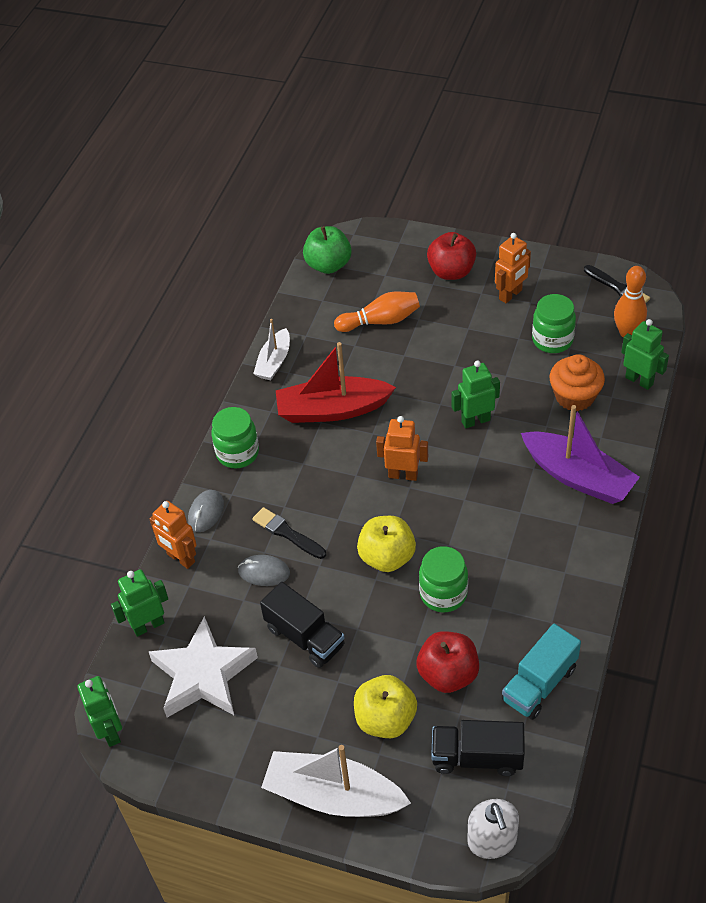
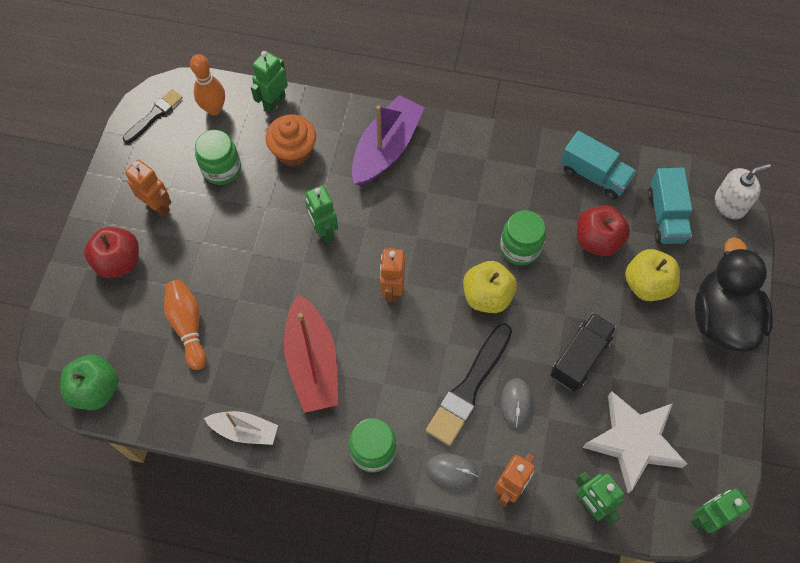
camera: 100 degrees left, 15 degrees up
(287, 533) = (469, 387): black brush -> black brush, size x1.65
(333, 796) = (722, 318): white boat -> black duck
(477, 757) = (666, 216): black truck -> turquoise truck

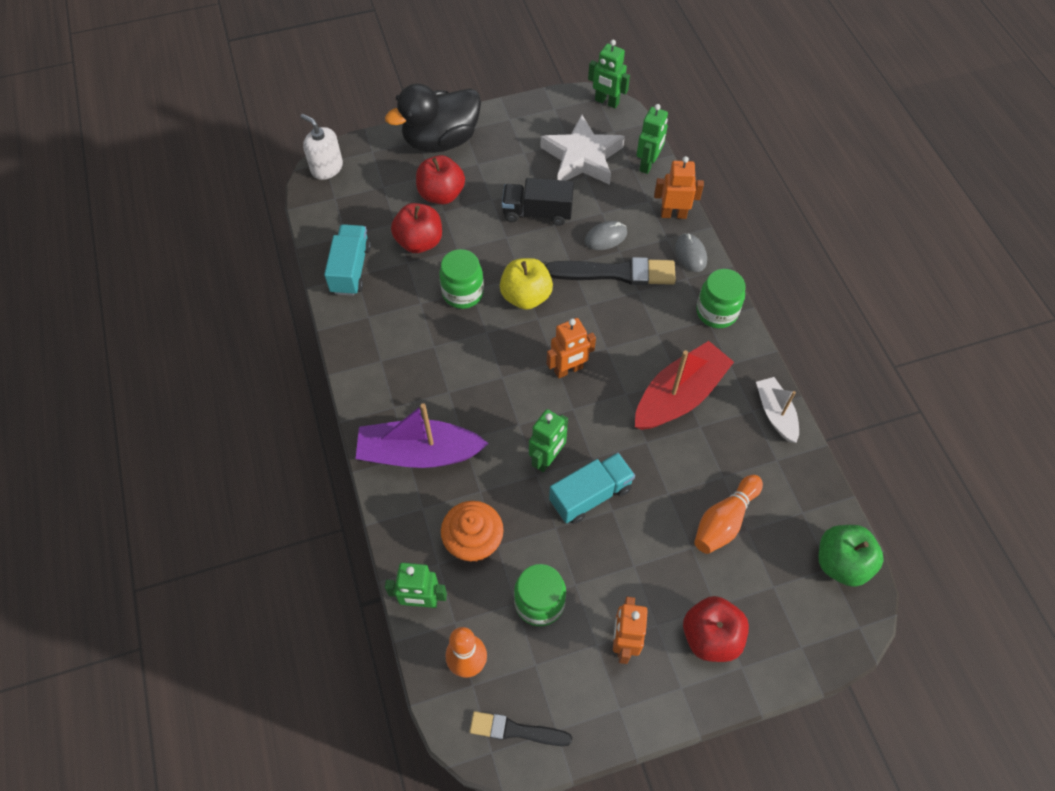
camera: 120 degrees left, 5 degrees down
(647, 284) = (441, 194): yellow apple -> red apple
(666, 216) = (365, 205): turquoise truck -> turquoise truck (590, 495)

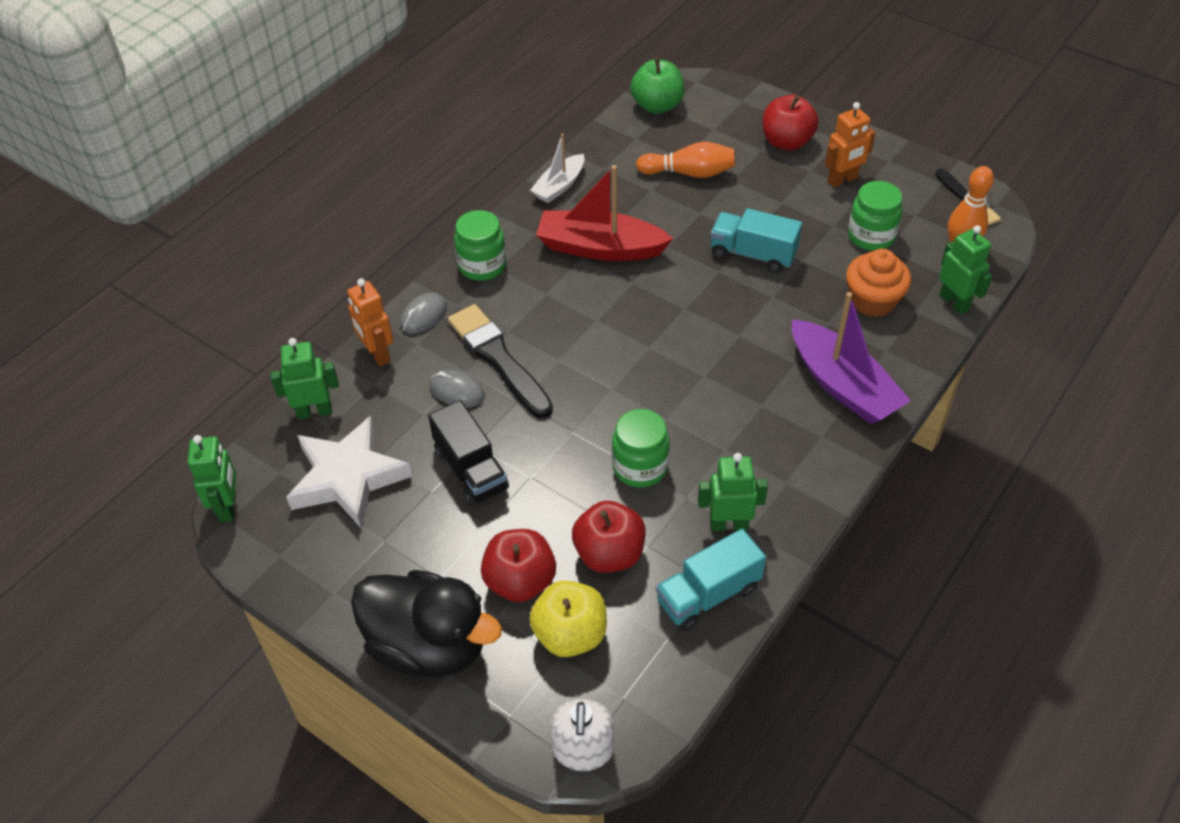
camera: 125 degrees left, 10 degrees down
(526, 296) = (594, 412): yellow apple -> yellow apple (570, 634)
(547, 458) = (751, 297): green robot -> green robot (729, 524)
(568, 370) = (648, 332): orange robot -> none

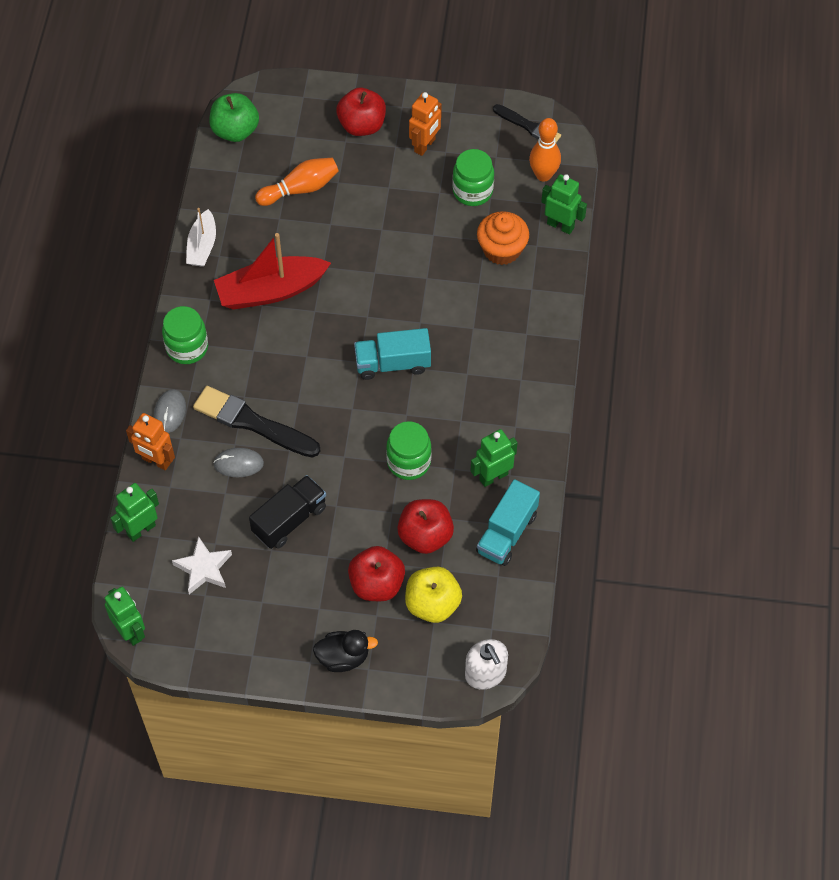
camera: 30 degrees left, 10 degrees up
(348, 478) = (204, 568): white star -> white star, size x0.60
(429, 645) = (343, 657): black duck -> black duck, size x0.54
(471, 469) = (289, 520): black truck -> black truck turned 75 degrees counterclockwise
(753, 254) = (392, 246): turquoise truck -> turquoise truck (393, 363)
(843, 385) = (515, 332): purple boat -> none

